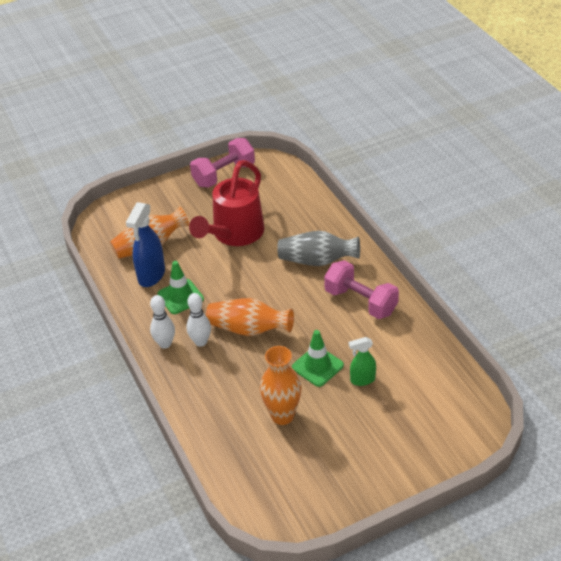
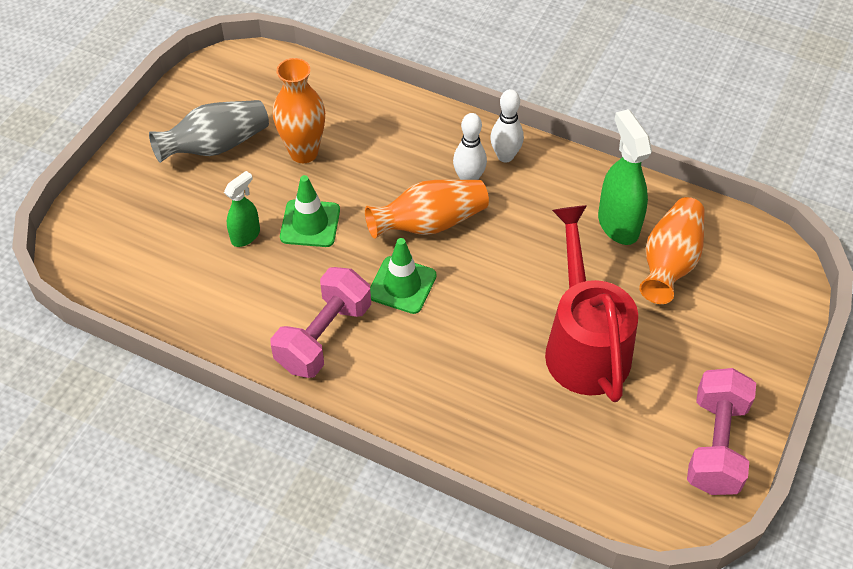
camera: 140 degrees right, 10 degrees up
(151, 275) = (618, 224): blue spray bottle -> green spray bottle
(180, 296) = (552, 218): green traffic cone -> green traffic cone (402, 285)
(317, 261) = (432, 367): grey vase -> grey vase (215, 146)
(360, 302) = (324, 336): pink dumbbell -> pink dumbbell turned 60 degrees counterclockwise

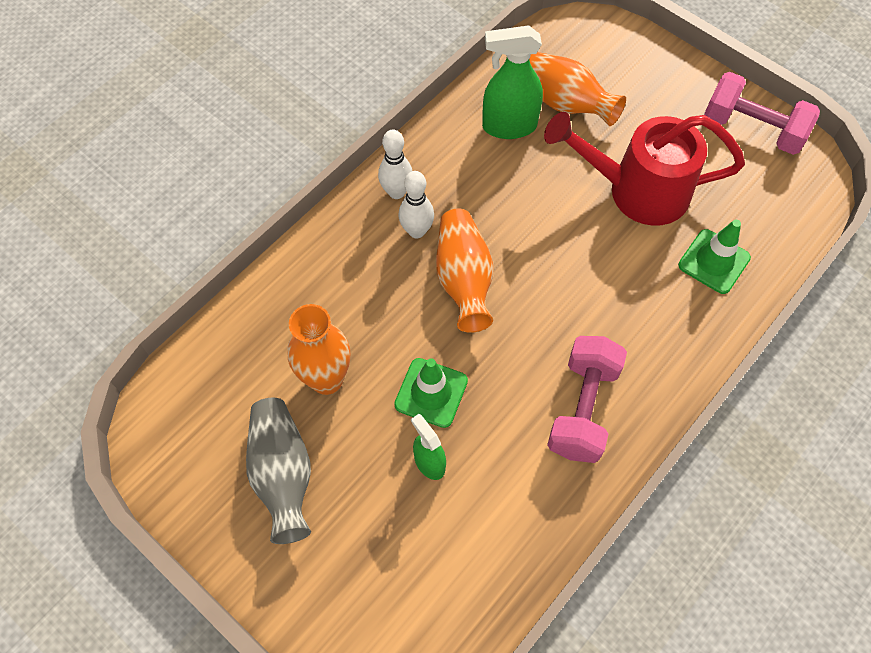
camera: 75 degrees left, 10 degrees up
(324, 336) = (582, 408): pink dumbbell -> pink dumbbell turned 60 degrees clockwise
(402, 285) = (535, 322): green traffic cone -> green traffic cone (714, 261)

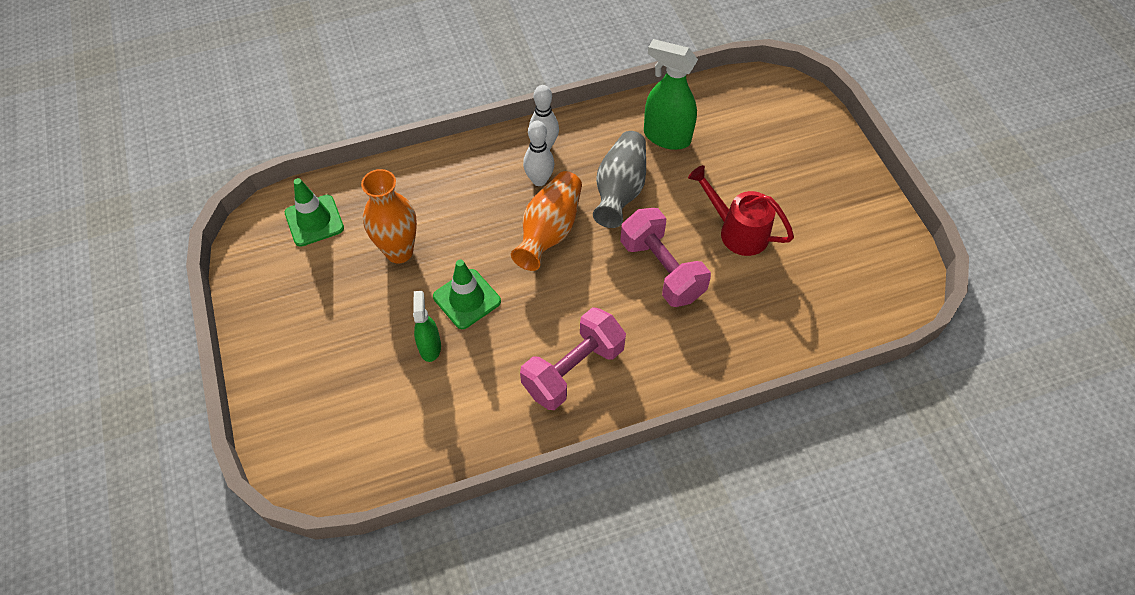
camera: 30 degrees right, 5 degrees down
(283, 474) = (323, 300): grey vase -> grey vase (620, 190)
(562, 102) = (724, 138): orange vase -> none
(637, 190) = (737, 231): red watering can -> red watering can, size x0.65
(714, 261) = (763, 315): green traffic cone -> green traffic cone (314, 221)
(752, 129) = (875, 229): pink dumbbell -> pink dumbbell (661, 270)

